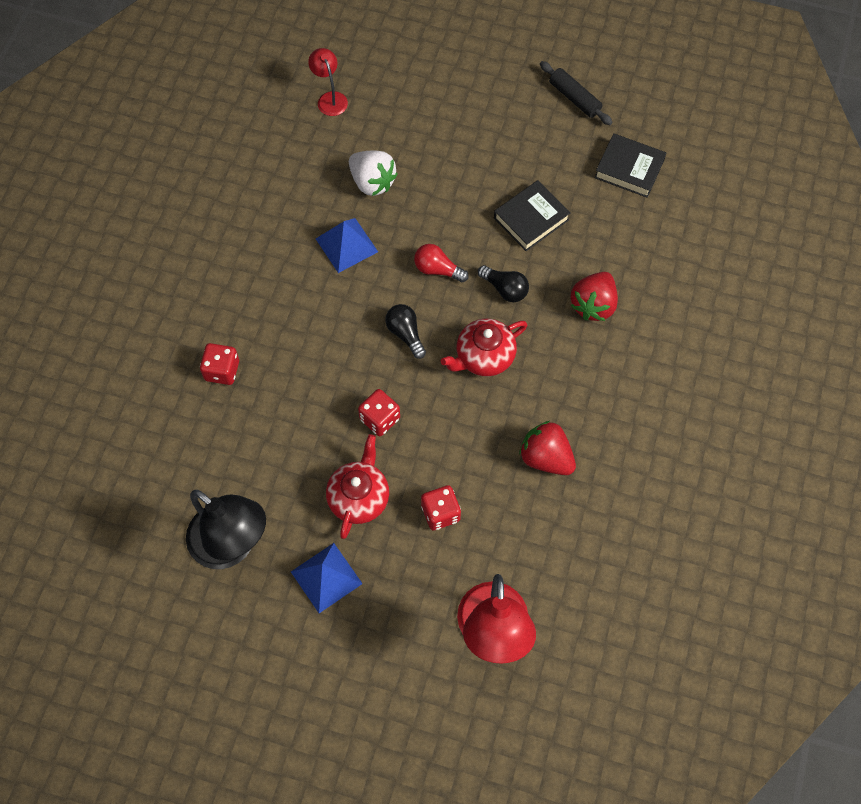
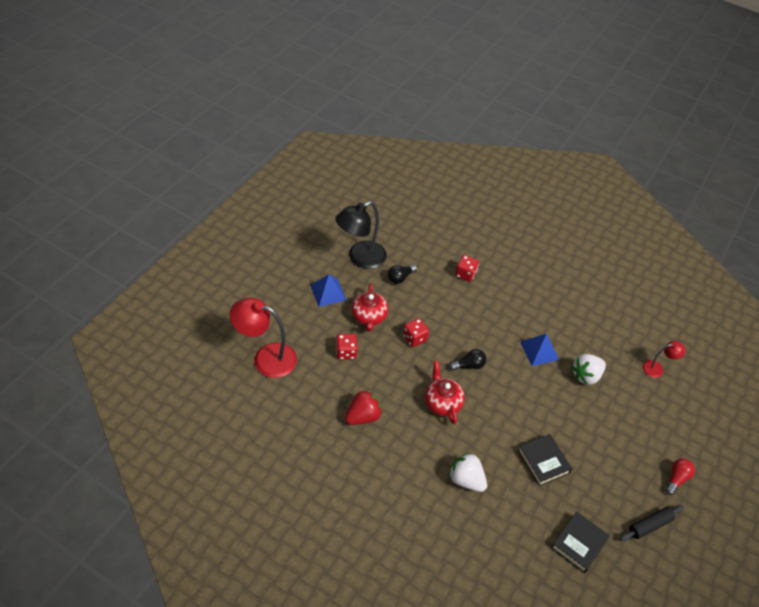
camera: 100 degrees right, 15 degrees down
(359, 497) = (369, 317): red teapot -> red teapot turned 60 degrees clockwise
(437, 269) = (512, 394): red light bulb -> red light bulb (676, 479)
(505, 289) = (490, 429): black light bulb -> black light bulb (400, 278)
(593, 305) = (466, 479): red strawberry -> white strawberry

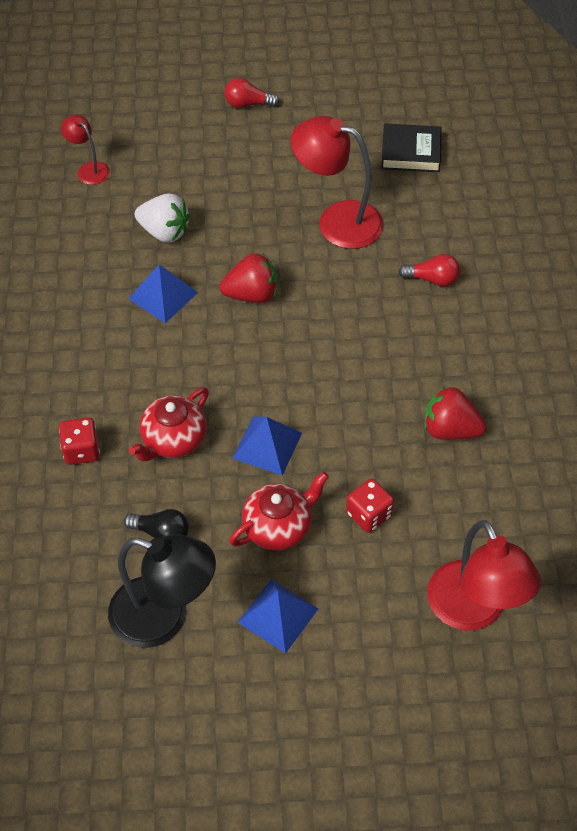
camera: 120 degrees left, 5 degrees up
(414, 338) = (267, 445): red dice -> blue pyramid
(442, 402) = (347, 356): red teapot -> red teapot (173, 440)
(466, 479) = (432, 279): white strawberry -> red light bulb
(468, 365) = (259, 359): black light bulb -> none
(514, 387) = (252, 294): none -> red strawberry
(543, 462) = (337, 221): black book -> red lamp
(649, 525) = (331, 106): black rolling pin -> none

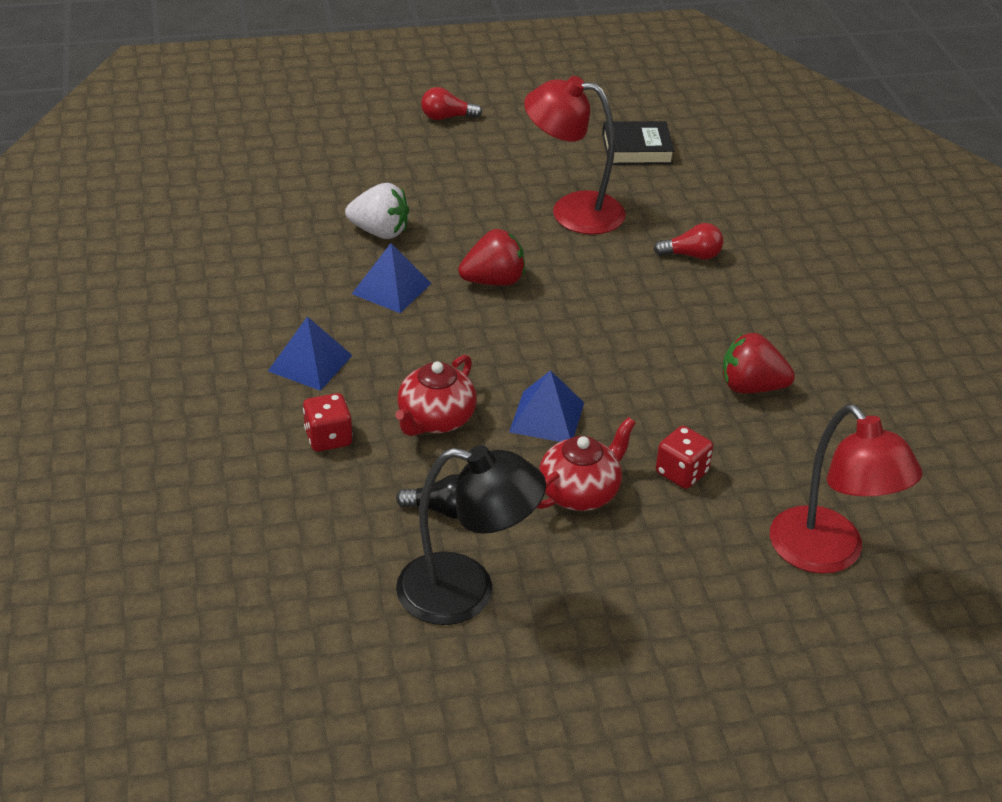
camera: 10 degrees left, 15 degrees down
(89, 169) = (280, 182): red lamp -> none
(278, 615) = (602, 578): blue pyramid -> blue pyramid (310, 363)

